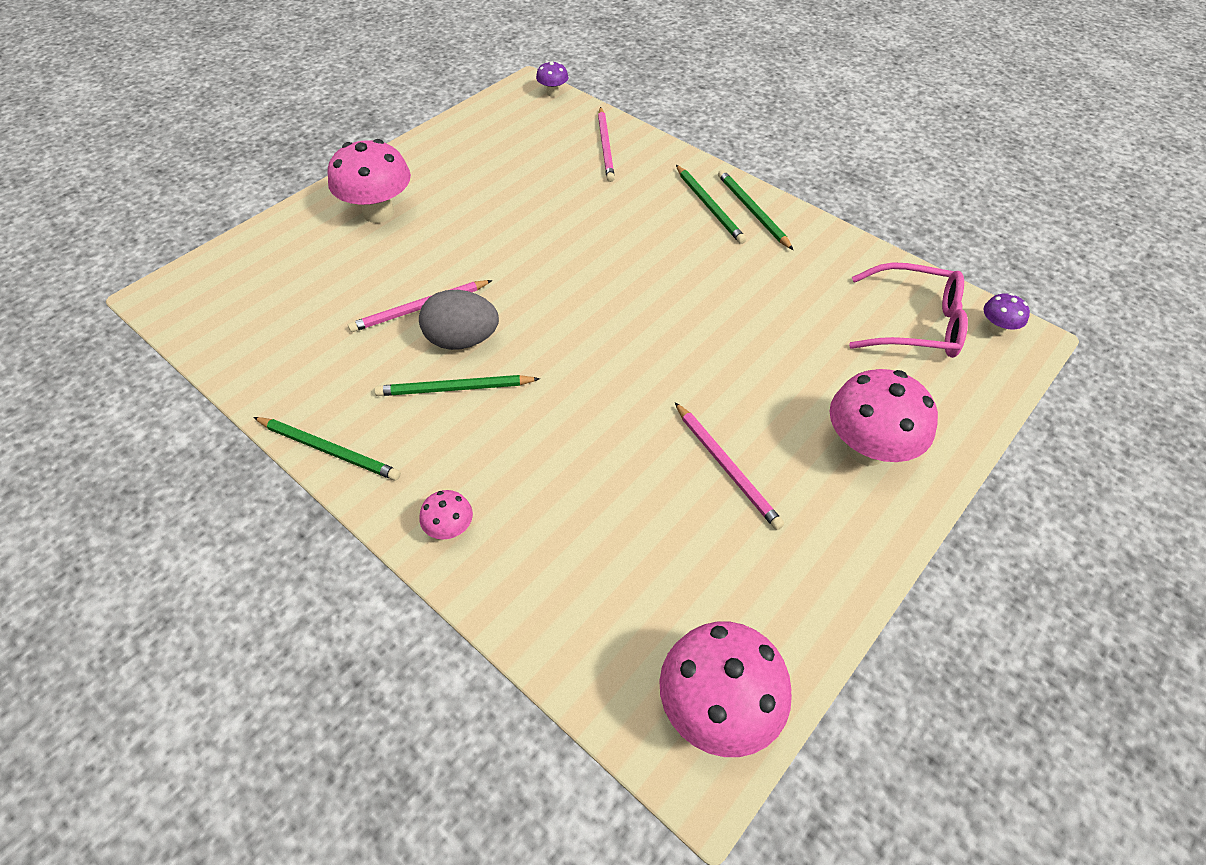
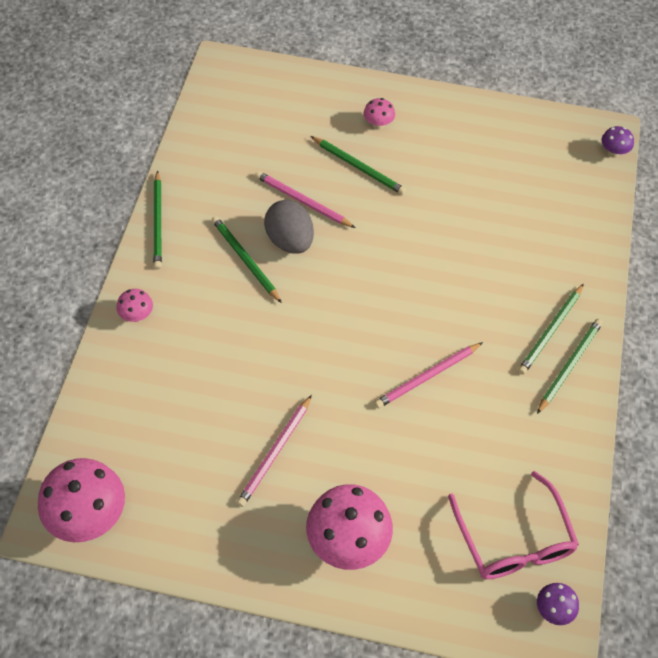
camera: 60 degrees right, 5 degrees up
(378, 213) = (378, 125): pink mushroom -> pink mushroom, size x0.48
(417, 248) = (359, 167): none -> green pencil
(605, 146) = (570, 224): pink pencil -> pink pencil (427, 377)

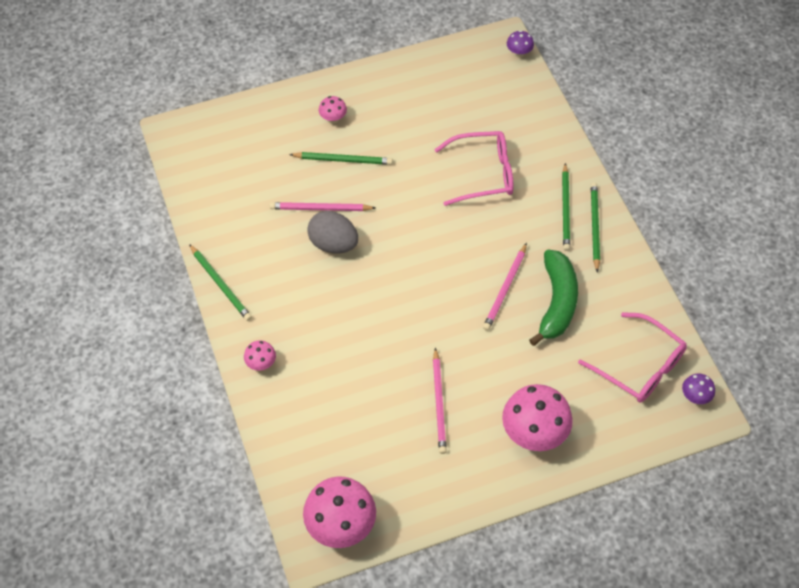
camera: 30 degrees left, 0 degrees up
(245, 260) = (311, 276): green pencil -> none
(471, 420) = (556, 302): none -> green banana
(488, 251) = (482, 174): none -> pink glasses

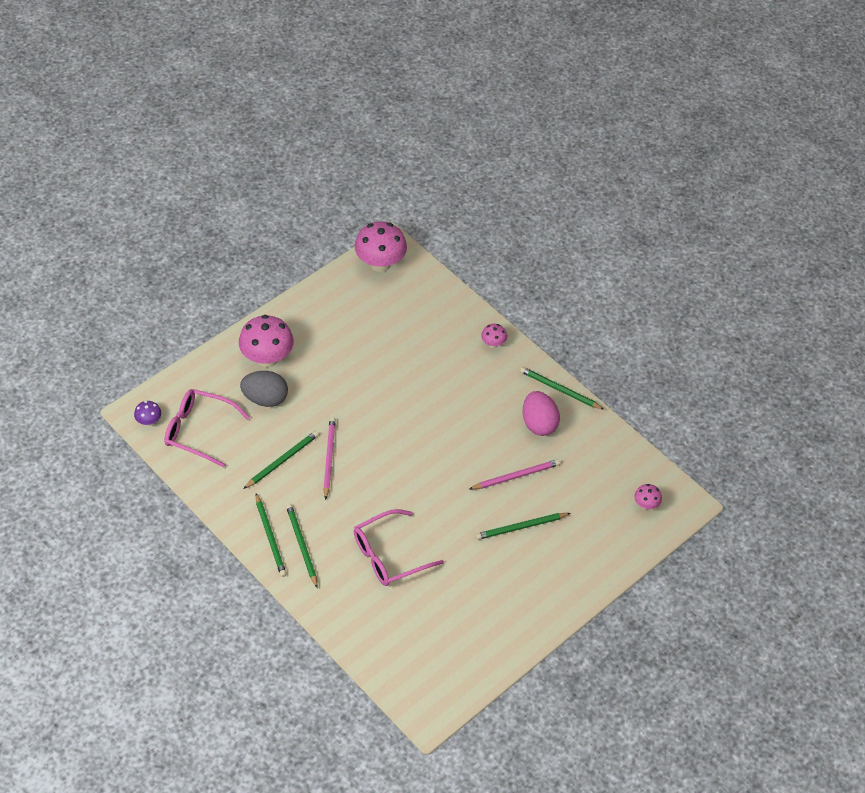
camera: 155 degrees right, 5 degrees down
(265, 254) = (539, 424): none -> pink egg
(333, 119) = (552, 565): pink mushroom -> pink mushroom (646, 505)
(333, 244) = (488, 450): grey egg -> grey egg (265, 399)
(439, 403) = (346, 358): pink pencil -> none
(519, 53) = (407, 703): purple mushroom -> none
(556, 302) = (282, 460): green banana -> green pencil

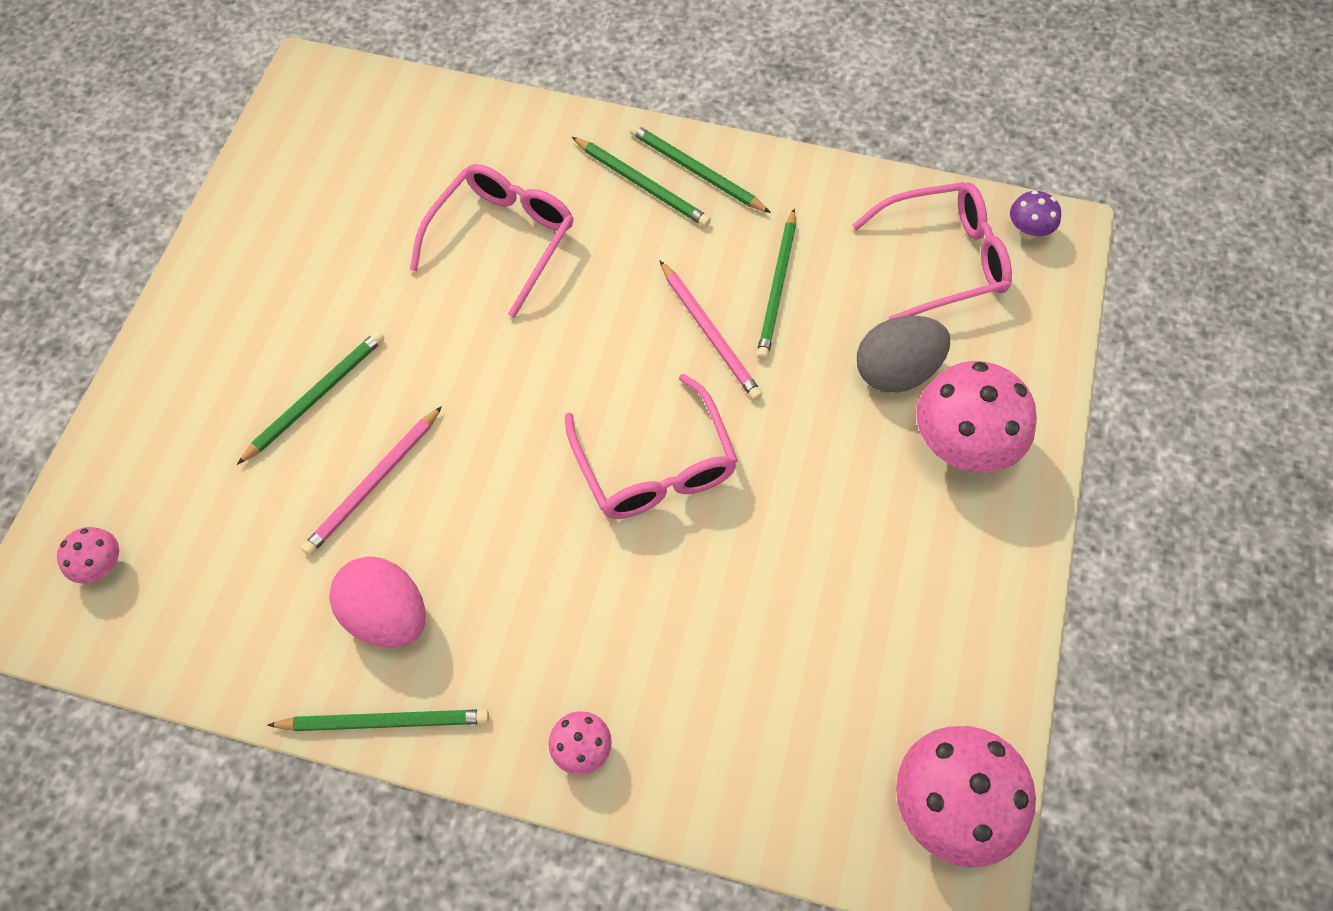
camera: 150 degrees right, 10 degrees up
(395, 419) = (654, 465): none -> pink glasses

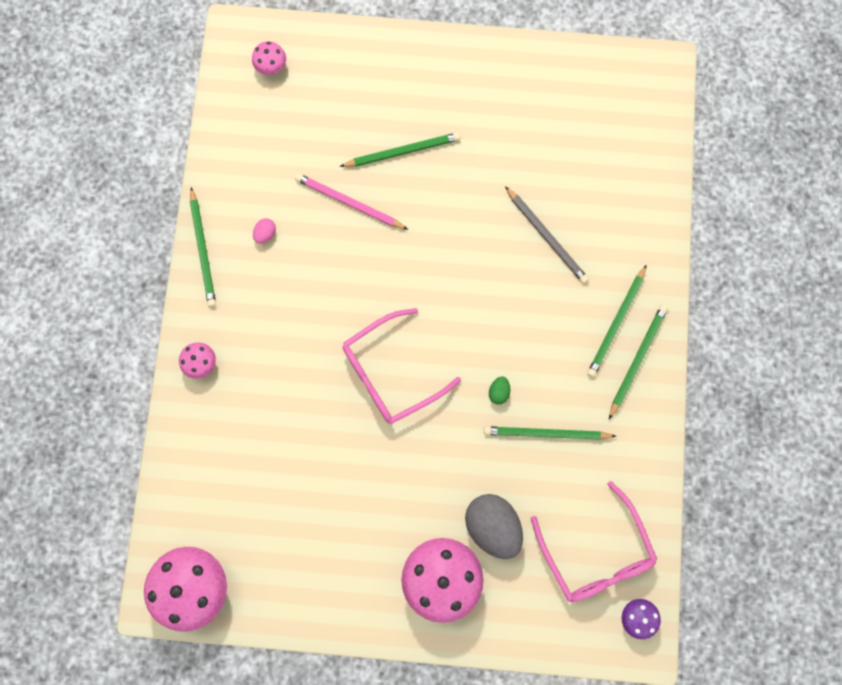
camera: 80 degrees right, 15 degrees up
(316, 397) = (403, 151): green pencil -> green pencil turned 45 degrees counterclockwise
(387, 616) = (265, 234): pink egg -> pink egg, size x0.43
(502, 240) = (547, 237): pink glasses -> grey pencil
(710, 333) = (498, 392): pink pencil -> green egg

